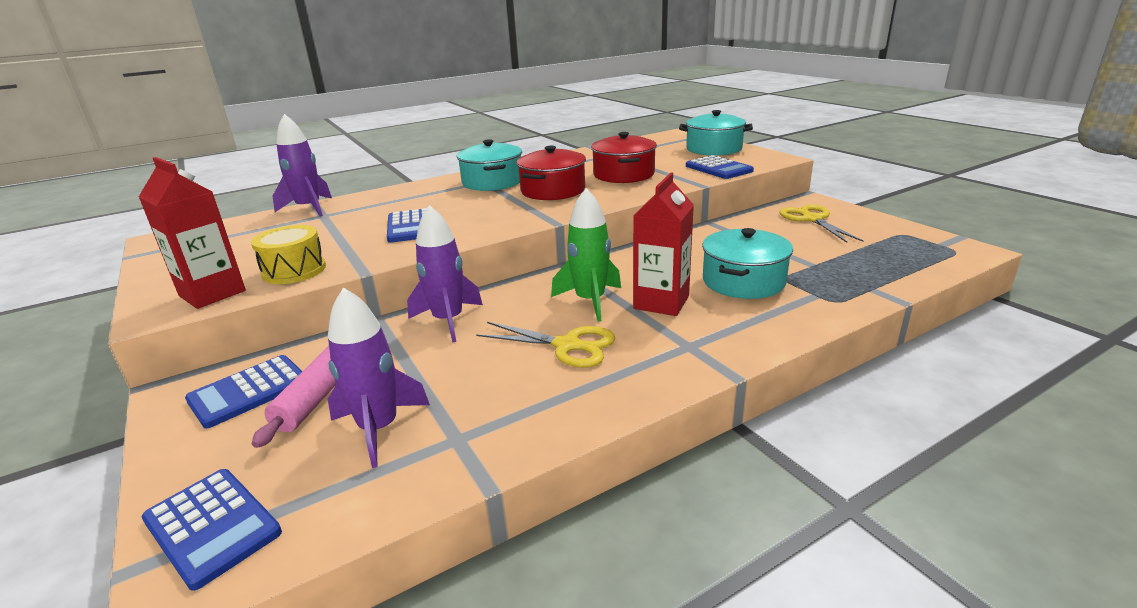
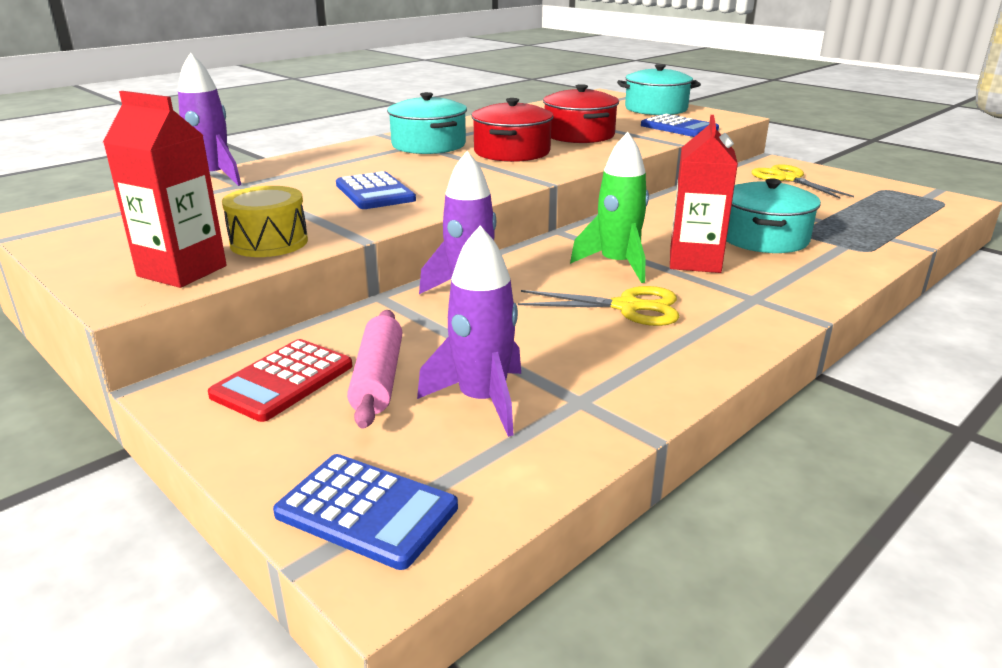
camera: 15 degrees left, 0 degrees up
(249, 391) = (283, 381): blue calculator -> red calculator

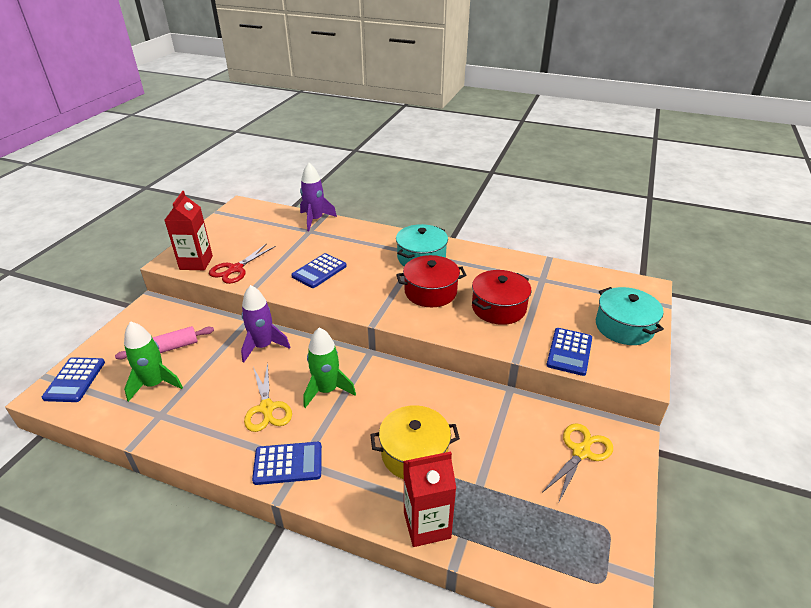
camera: 65 degrees right, 10 degrees up
(269, 242) = (235, 269): yellow drum -> red scissors
(283, 381) = (161, 325): red calculator -> none
(482, 400) = (155, 384): purple rocket -> green rocket
(694, 261) = (349, 424): red carton -> red carton (427, 525)
(753, 306) = (288, 463): none -> blue calculator
(763, 238) = (414, 453): turquoise pot -> yellow pot

